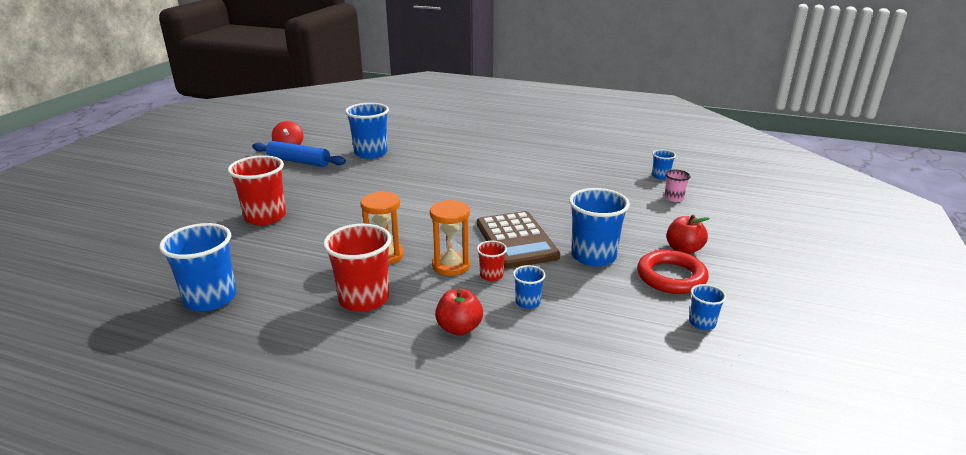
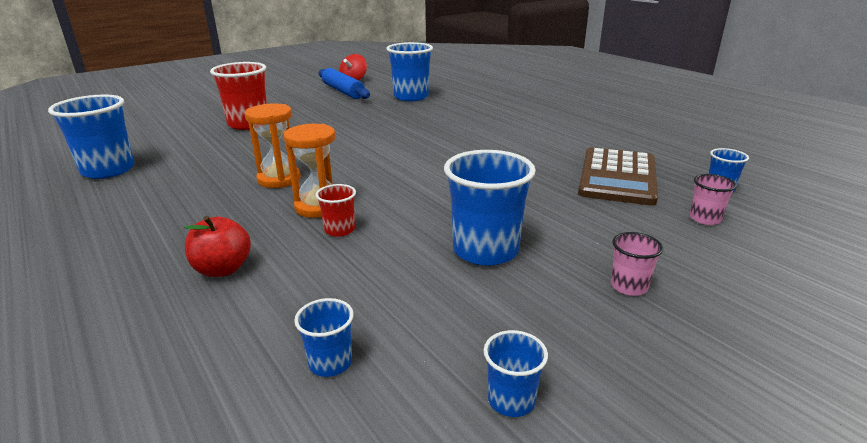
camera: 35 degrees right, 0 degrees up
(364, 299) = (198, 209): red cup -> none
(516, 240) = (422, 204): brown calculator -> brown calculator (618, 177)
(528, 302) = (329, 271): blue cup -> blue cup (330, 363)
(671, 277) = (556, 314): red ring -> none
(683, 249) = (629, 286): red apple -> pink cup

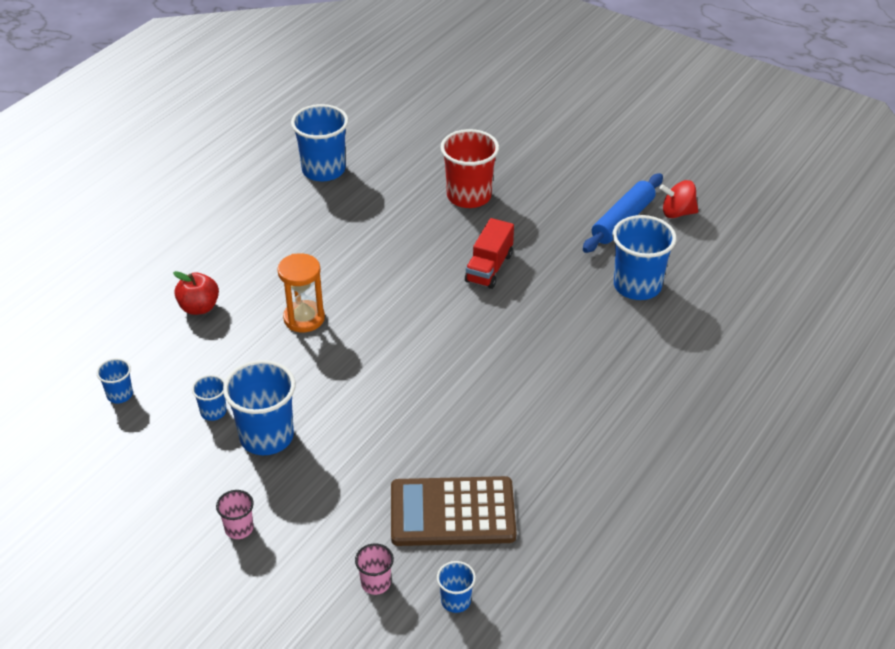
camera: 70 degrees right, 15 degrees up
(279, 179) = (346, 274): orange hourglass -> none
(339, 230) = (270, 344): red cup -> none
(342, 129) = (489, 268): none -> red truck
(511, 400) = (106, 480): blue cup -> blue cup (213, 412)

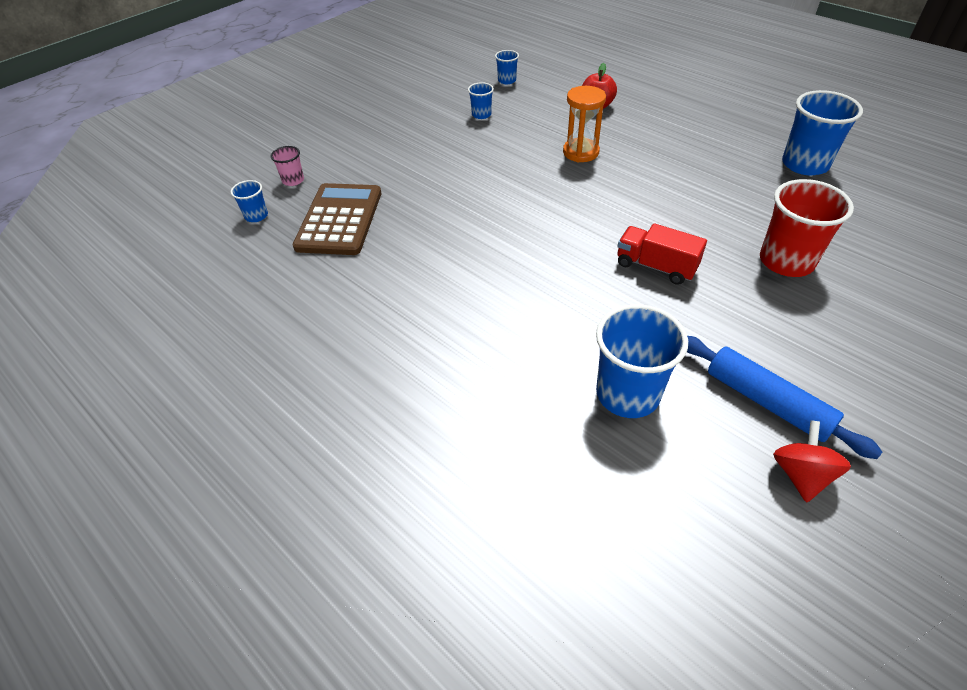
camera: 100 degrees right, 5 degrees up
(239, 528) = (369, 126): pink cup -> none
(266, 437) = (450, 136): blue cup -> none

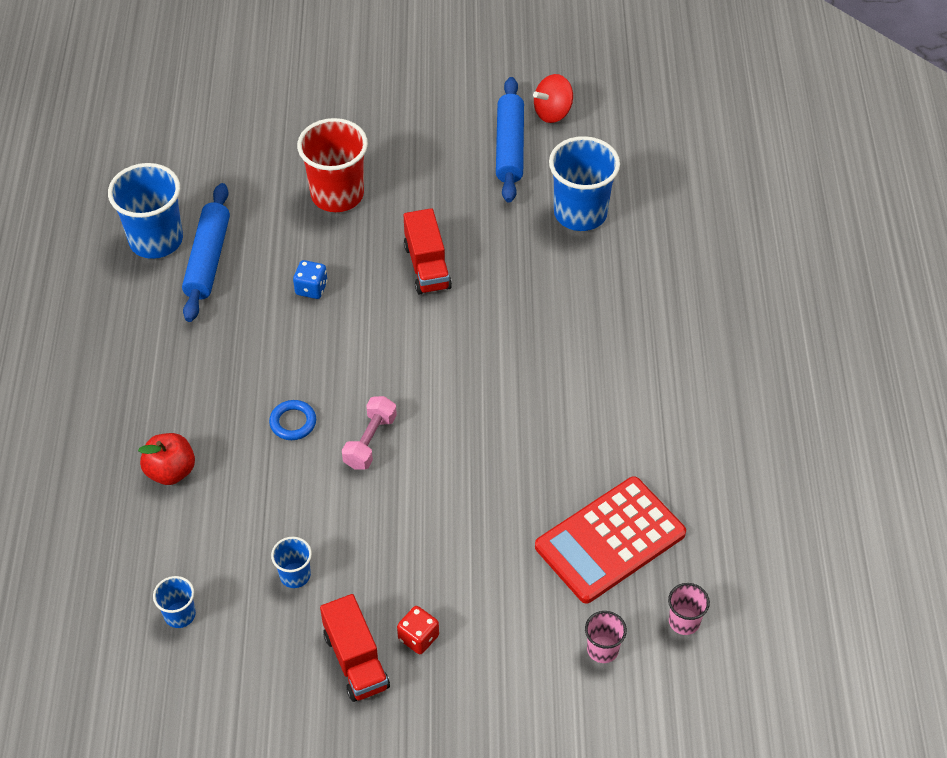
camera: 135 degrees left, 5 degrees up
(256, 216) = (684, 621): blue cup -> pink cup
(339, 220) = (610, 540): brown calculator -> red calculator
(393, 132) = (418, 637): none -> red dice
(411, 111) = (356, 660): none -> red truck
(531, 171) = (370, 441): none -> pink dumbbell
(580, 152) = (293, 422): orange hourglass -> blue ring
(689, 205) = (311, 288): none -> blue dice
(763, 176) = (208, 259): none -> blue rolling pin

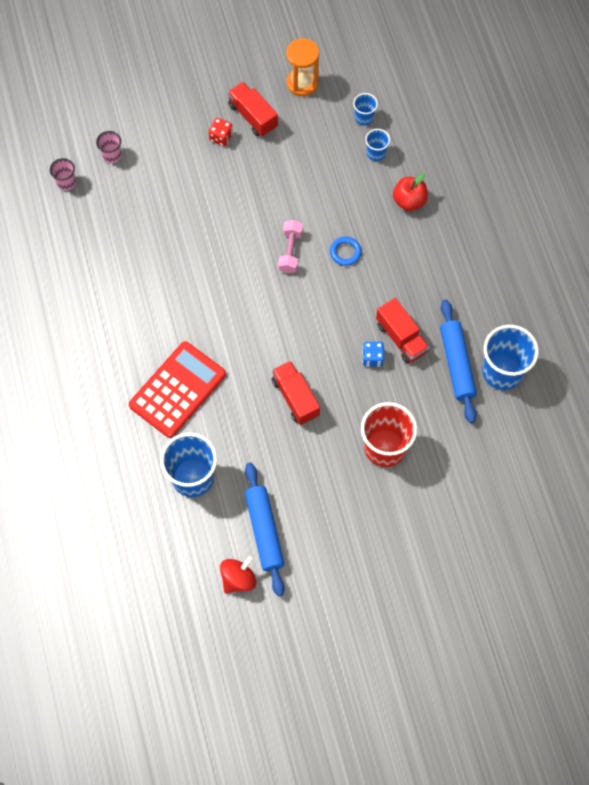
camera: 165 degrees right, 15 degrees up
(254, 700) = (302, 83): none -> orange hourglass
(264, 303) = (401, 338): none -> red truck
(295, 575) = (306, 155): blue cup -> blue cup (376, 153)
(610, 540) = (120, 222): red calculator -> red calculator (177, 390)

